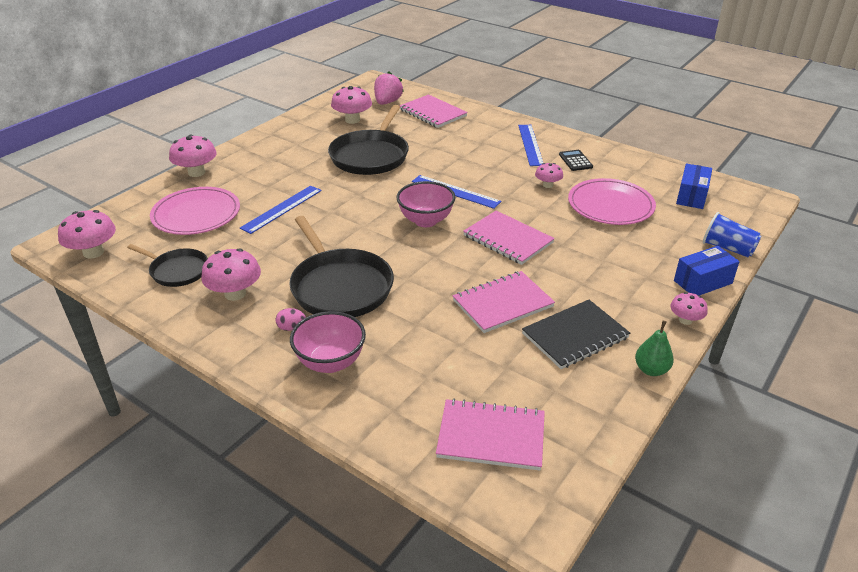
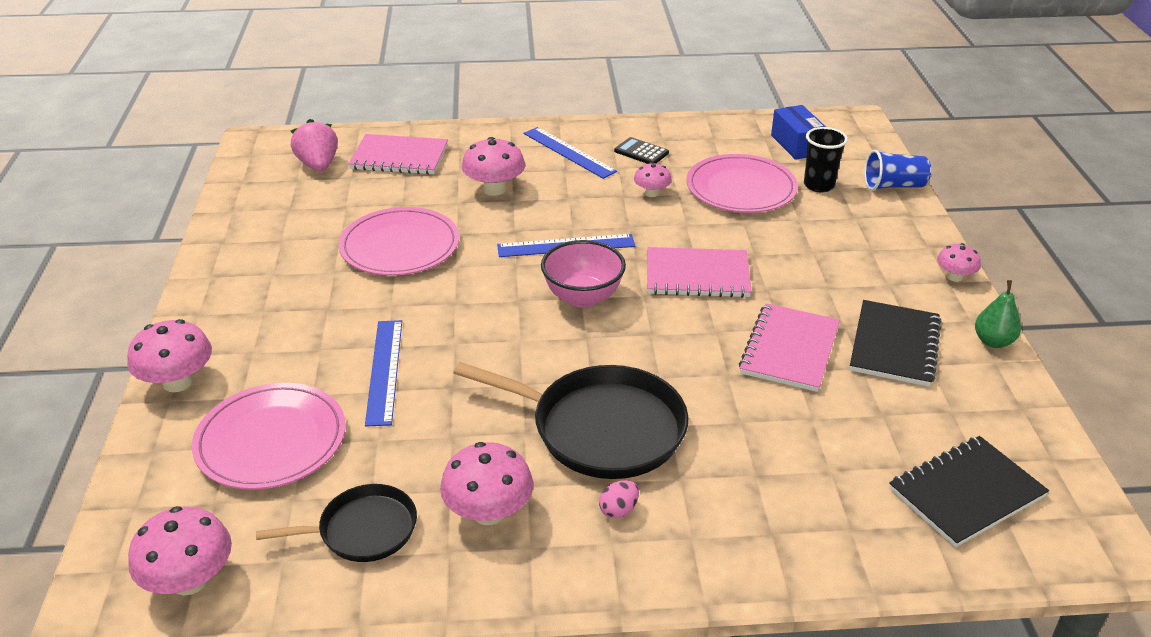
camera: 40 degrees left, 0 degrees up
(330, 362) = (719, 521): pink bowl -> none
(352, 120) = (304, 208): pink mushroom -> pink mushroom (494, 189)
(371, 156) = (400, 246): black pan -> pink plate
(491, 436) = (966, 493): pink notebook -> black notebook
(669, 225) = (819, 185): none -> black cup
(703, 282) = (919, 231): blue box -> none

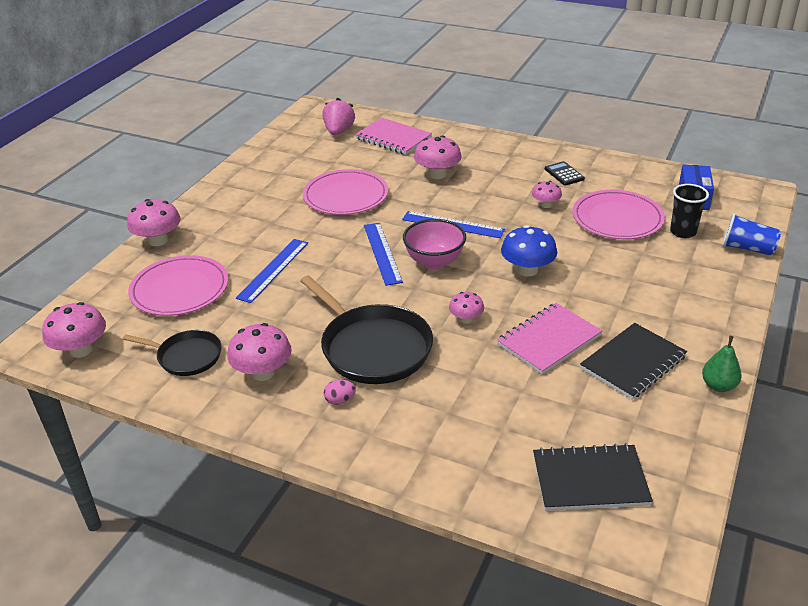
camera: 30 degrees right, 0 degrees up
(568, 152) = (511, 162): blue ruler -> blue ruler (382, 253)
(697, 275) = (527, 270): pink notebook -> blue mushroom
(954, 277) = (733, 330): pink mushroom -> pink mushroom (466, 319)

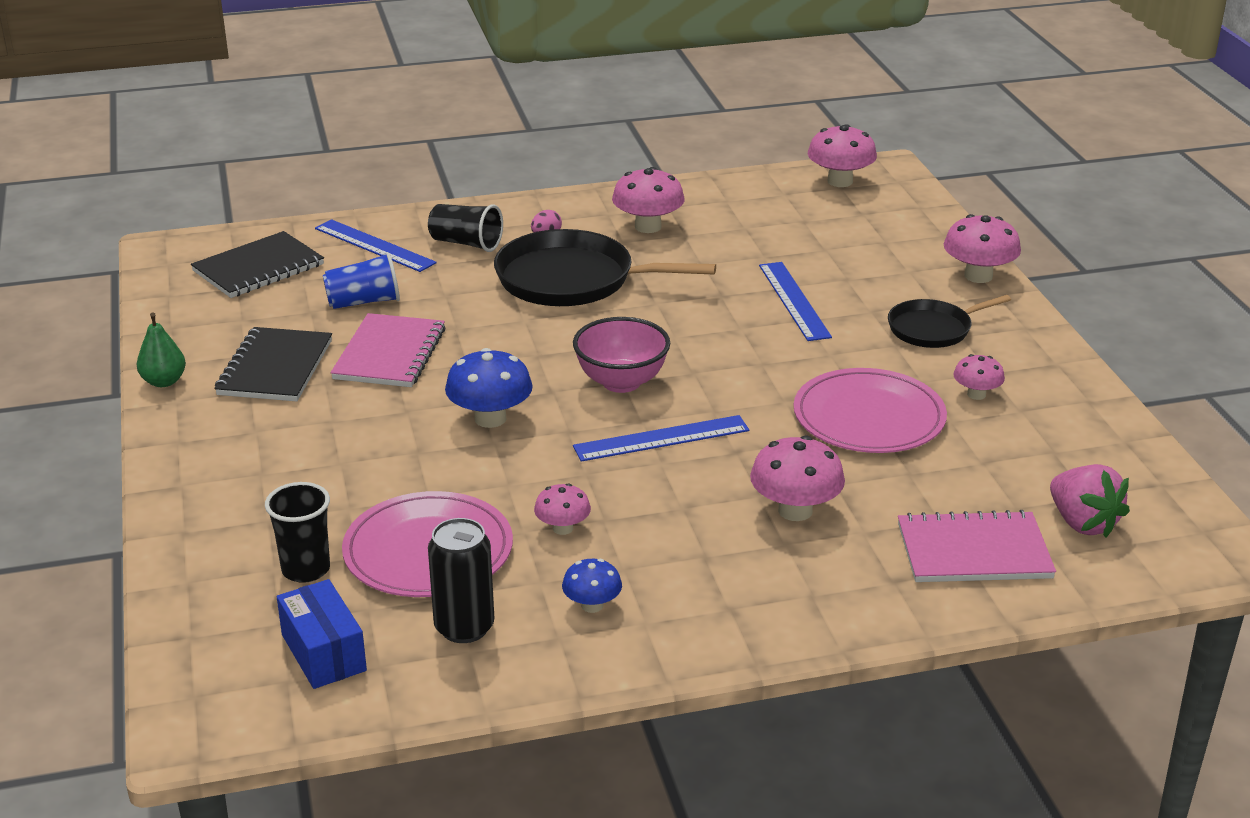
camera: 140 degrees right, 5 degrees down
(179, 289) = (854, 248): pink plate -> none
(186, 356) = (738, 211): black pan -> black pan (933, 329)
(382, 253) = (700, 366): blue ruler -> blue ruler (374, 245)
(404, 423) = (466, 243): none -> black cup
(466, 319) = (505, 338): pink mushroom -> pink mushroom (976, 394)
(564, 174) = (592, 605): black calculator -> blue mushroom
(625, 185) = (464, 627): none -> black can
(747, 248) = (186, 581): blue cup -> blue cup (364, 302)

